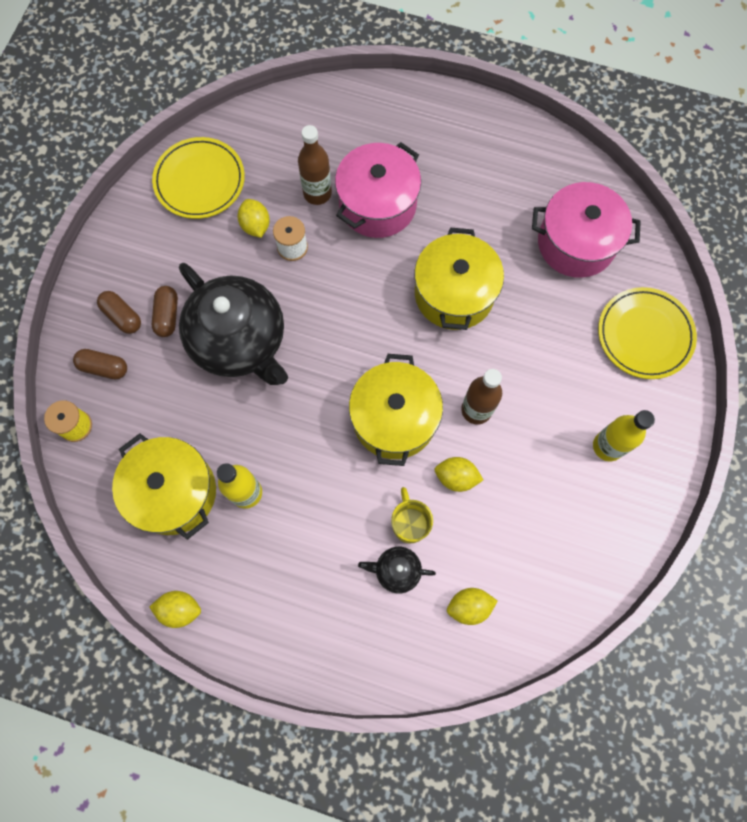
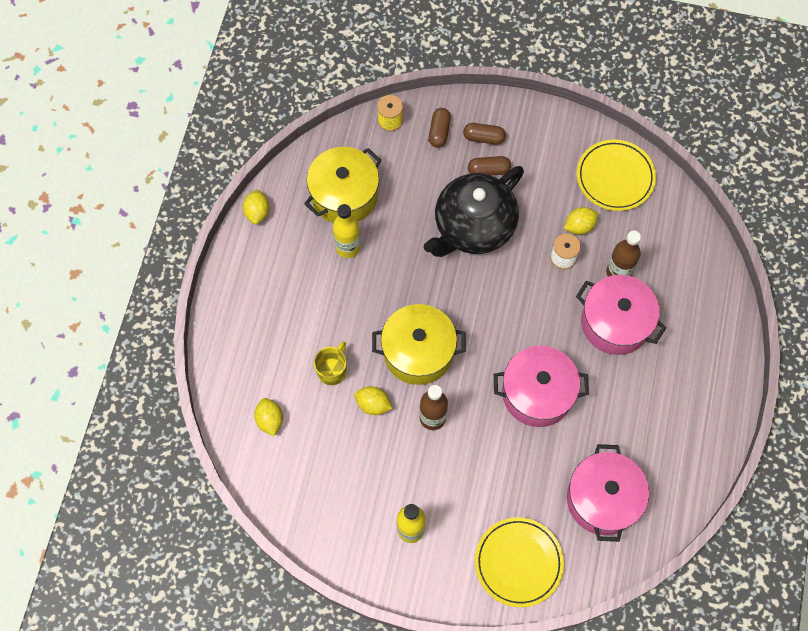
camera: 85 degrees right, 5 degrees down
(122, 316) = (483, 138): brown capsule -> brown capsule turned 60 degrees clockwise
(396, 570) = (294, 363): black teapot -> none
(409, 523) = (332, 370): yellow mug -> yellow mug turned 45 degrees counterclockwise
(454, 294) = (537, 393): yellow pot -> pink pot
(456, 477) = (373, 404): yellow lemon -> yellow lemon turned 75 degrees counterclockwise

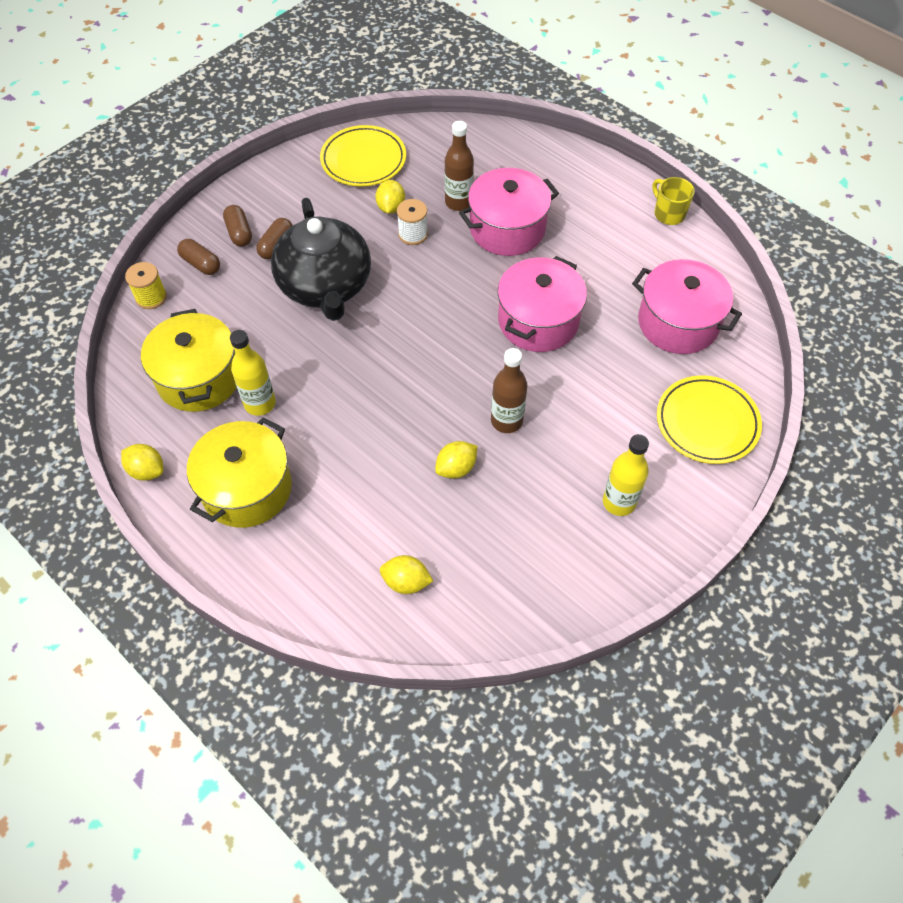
camera: 60 degrees left, 10 degrees down
(332, 370) = (390, 488): yellow mug -> yellow mug (668, 214)
(418, 352) = (426, 398): yellow pot -> yellow pot (247, 488)
(483, 138) = (239, 233): brown capsule -> brown capsule turned 60 degrees counterclockwise

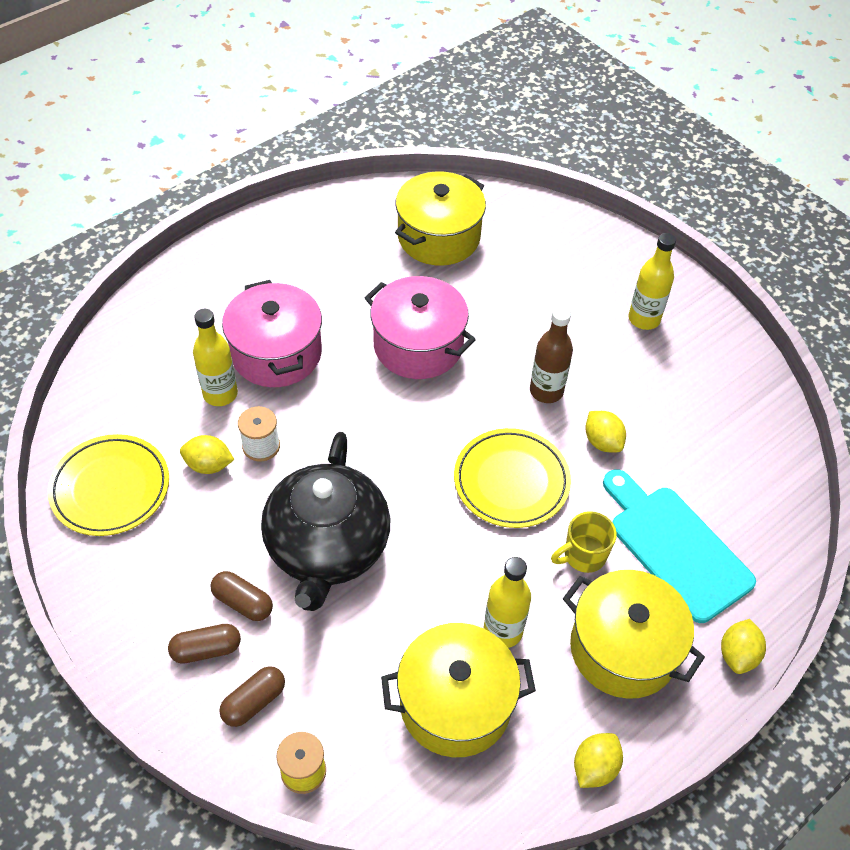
camera: 85 degrees left, 5 degrees down
(325, 286) = (327, 547): black teapot -> black teapot turned 105 degrees clockwise
(348, 529) = (675, 547): none -> turquoise cutting board
(406, 582) = (735, 499): yellow lemon -> yellow lemon (737, 655)
(458, 202) = (220, 394): brown bottle -> yellow bottle
(668, 214) = (290, 215): yellow mug -> yellow mug (583, 555)
(678, 323) = (439, 237): pink pot -> yellow pot
(707, 422) = (559, 241): yellow plate -> yellow plate (511, 481)

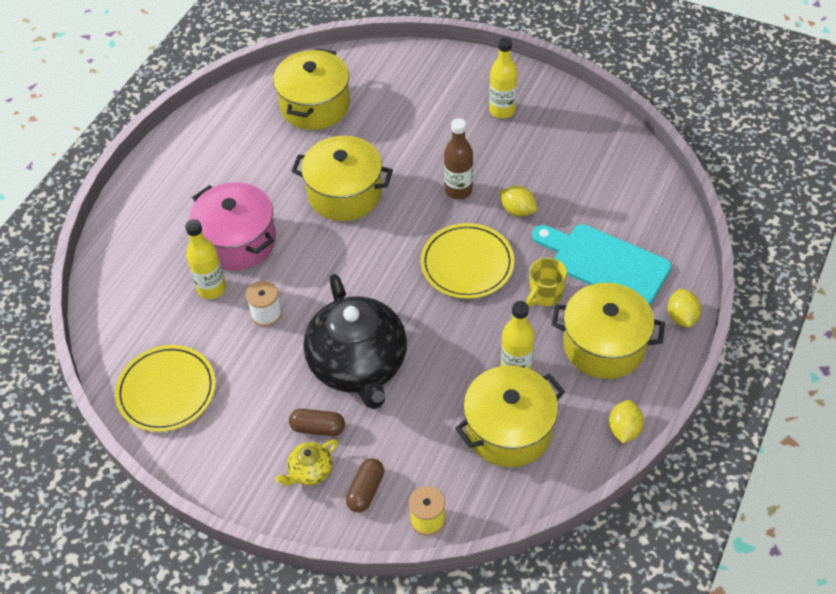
camera: 20 degrees left, 0 degrees up
(206, 649) = (310, 471): brown capsule -> yellow teapot
(209, 465) = (234, 343): yellow lemon -> none
(418, 345) = (345, 193): pink pot -> yellow pot

